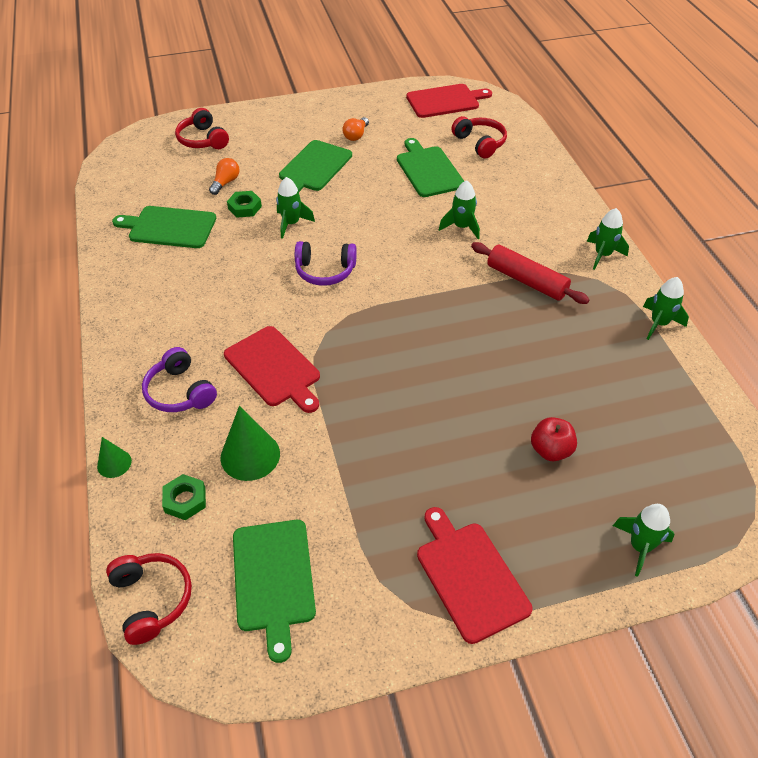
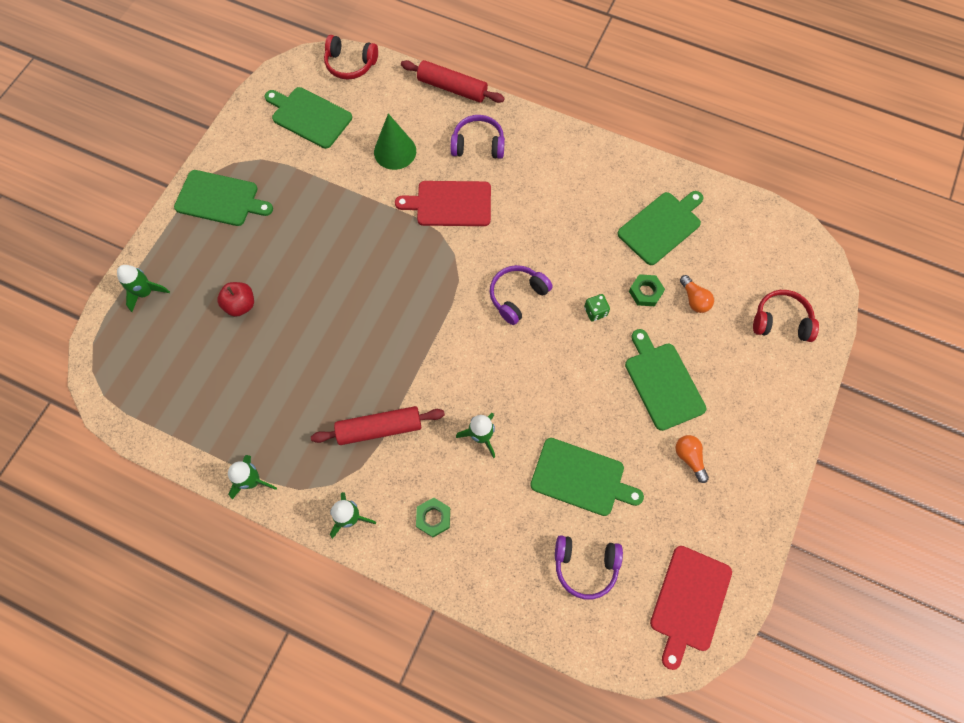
camera: 130 degrees right, 20 degrees up
(114, 463) = (452, 88): green cone -> red rolling pin
(185, 500) = (395, 106): green nut -> green nut (433, 518)
(291, 224) = (595, 311): green rocket -> green dice
(470, 576) = (220, 199): red cutting board -> green cutting board
(480, 143) = (585, 566): red headphones -> purple headphones

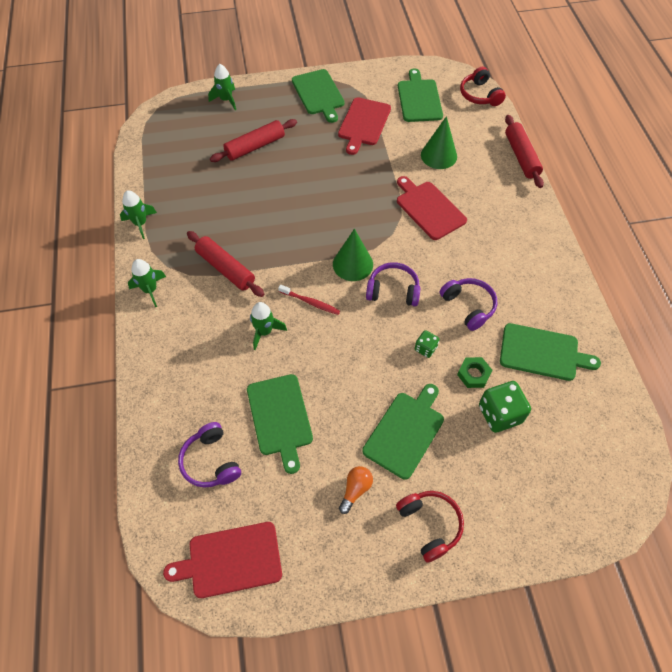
camera: 55 degrees right, 10 degrees down
(241, 305) = (255, 146): red apple -> red rolling pin
(298, 186) = (363, 123): none -> red cutting board
(433, 518) = (182, 338): green nut -> none
(463, 310) = (353, 264): none -> green cone
(477, 375) = (310, 302): none -> red toothbrush
(478, 144) = (492, 197): purple headphones -> purple headphones (468, 306)
(694, 299) = (499, 414): orange light bulb -> green dice
(781, 321) = (542, 496): red headphones -> red headphones (430, 525)

